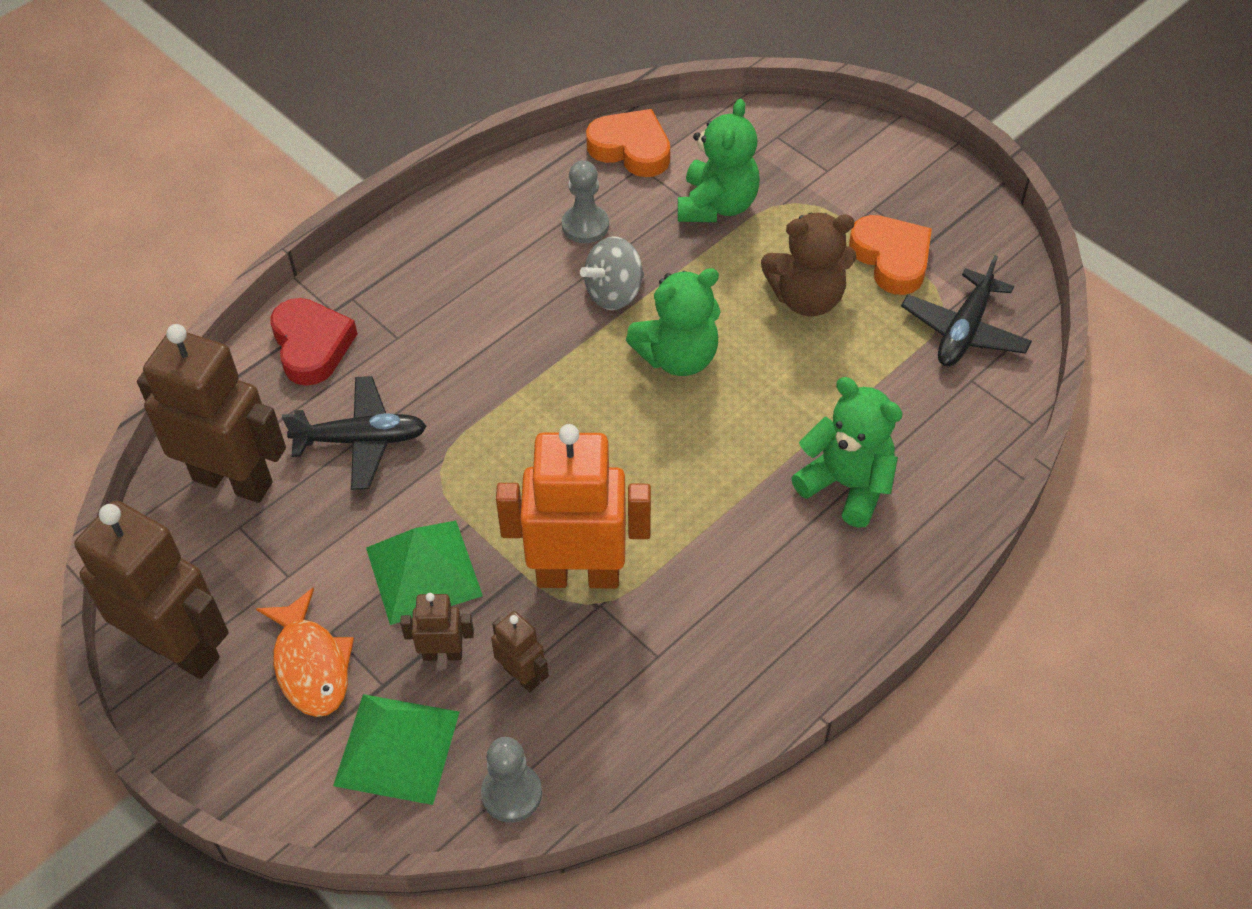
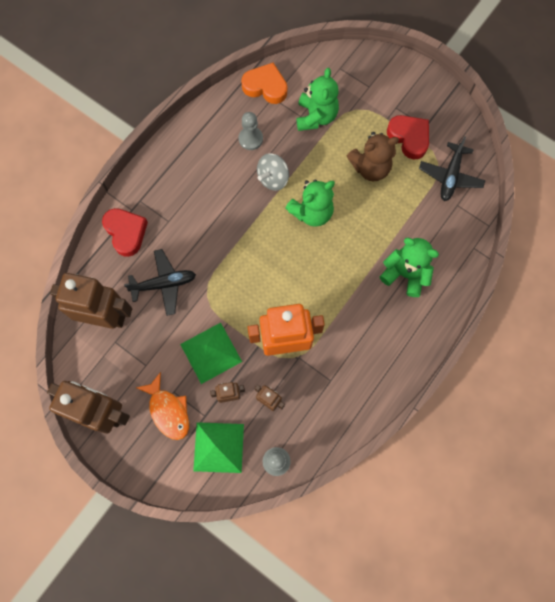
camera: 10 degrees left, 20 degrees up
(891, 258) = (409, 138): orange heart -> red heart

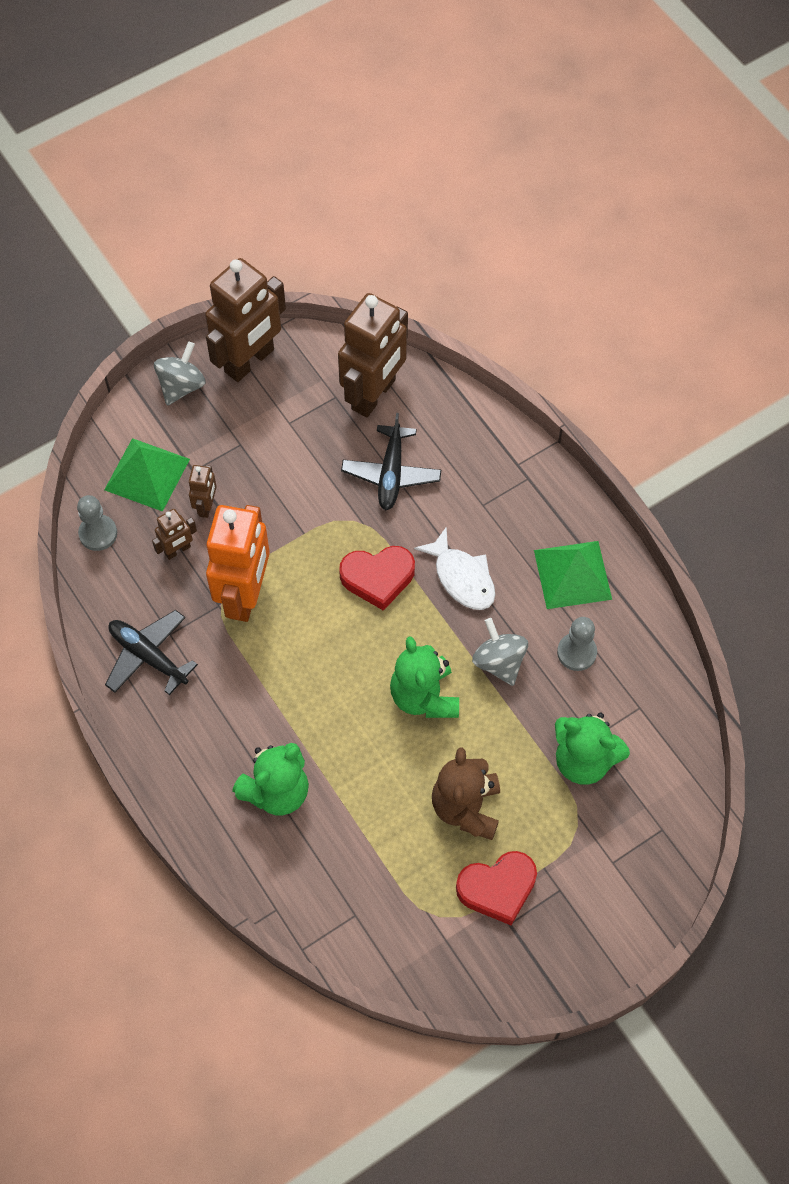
camera: 110 degrees right, 10 degrees down
(126, 232) = (485, 449): red heart -> red heart (378, 578)
(138, 453) = (181, 386): none -> grey spinning top
(168, 411) = (219, 431): orange fish -> none
(211, 352) = (272, 501): green pyramid -> green pyramid (572, 574)
(224, 217) = (462, 577): none -> white fish
(265, 86) = (662, 703): orange heart -> none
(450, 176) = (407, 925): black plane -> black plane (148, 656)

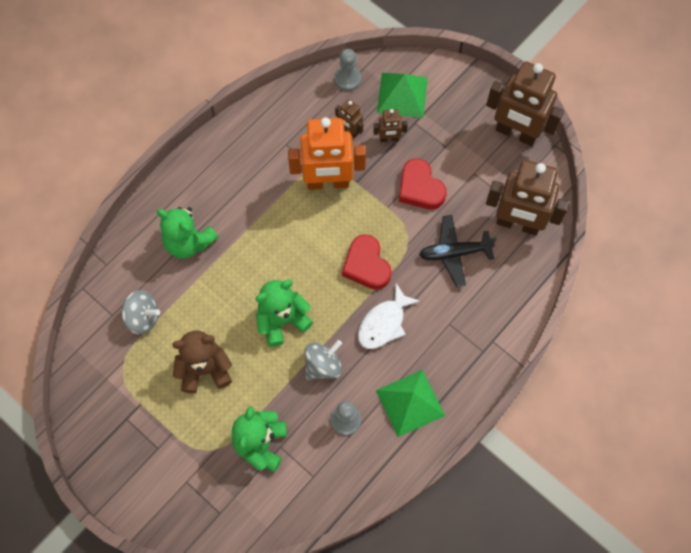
camera: 75 degrees right, 5 degrees up
(148, 656) = (266, 136): black plane -> none
(181, 386) = (479, 95): grey spinning top -> grey spinning top (143, 317)
(497, 888) = (150, 404): red heart -> red heart (420, 188)

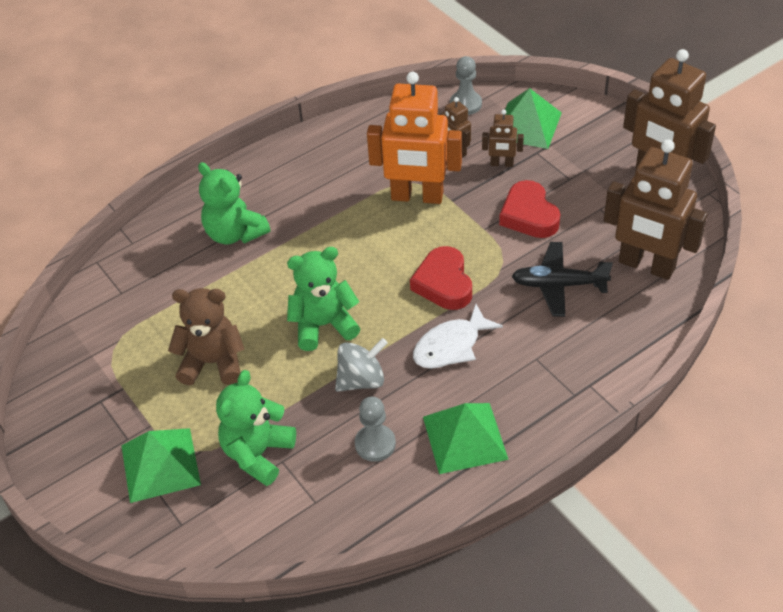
camera: 15 degrees right, 20 degrees down
(143, 317) = (156, 300): grey spinning top -> none
(189, 466) = (160, 464): none -> green pyramid

